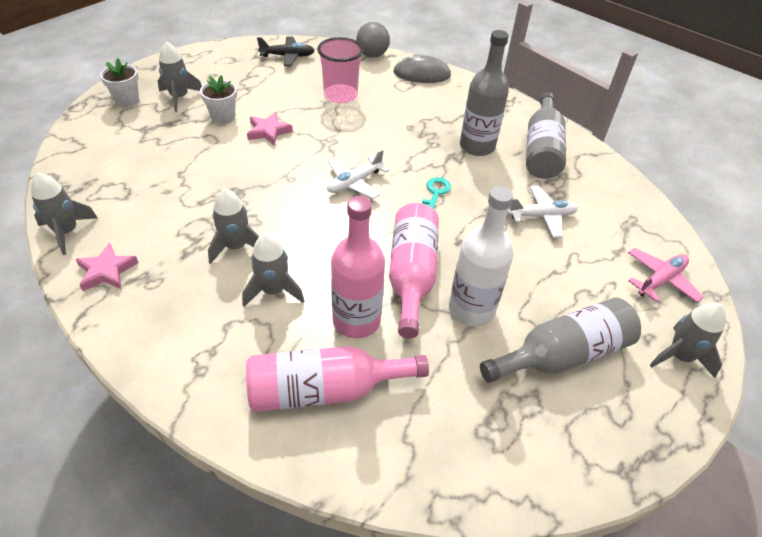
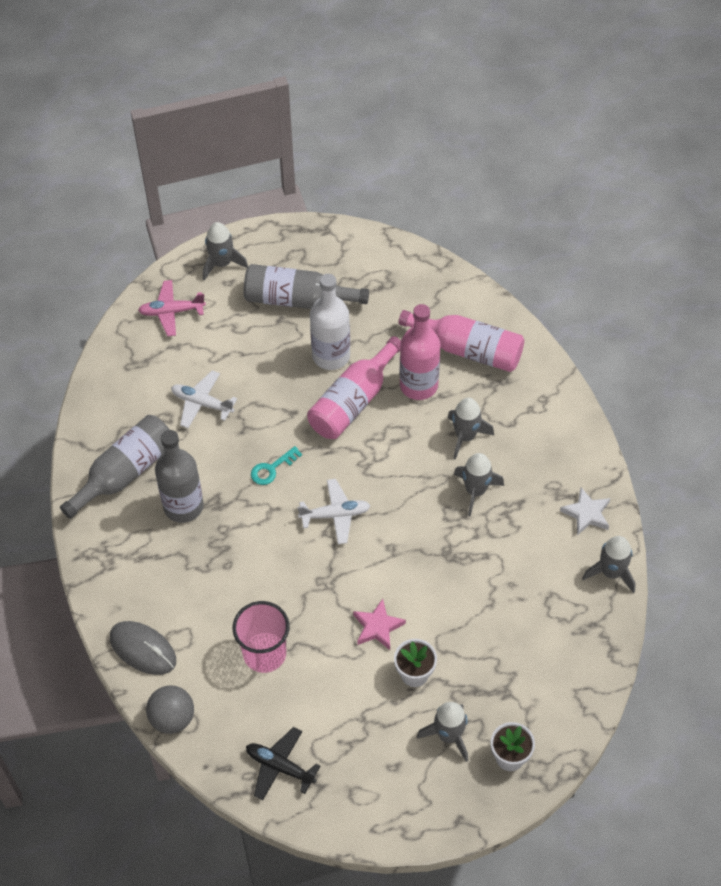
camera: 145 degrees left, 10 degrees up
(106, 271) = (587, 513): pink star -> white star

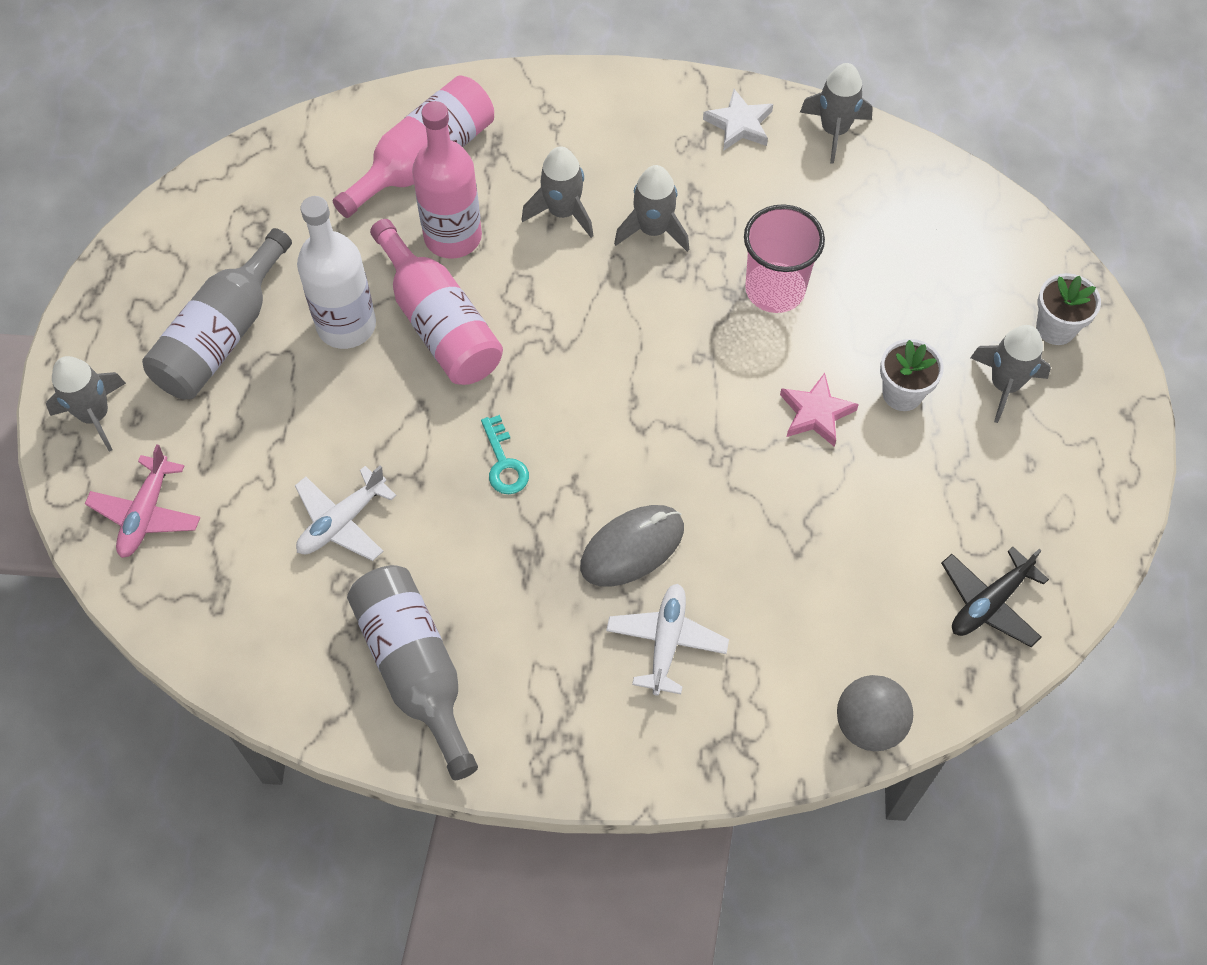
camera: 70 degrees left, 5 degrees up
(143, 649) = (739, 733): grey mouse -> grey mouse (632, 547)
(183, 506) = (515, 603): grey bottle -> none
(264, 654) = (807, 568): pink cup -> pink cup (775, 289)
(335, 515) = (618, 406): white plane -> white plane (666, 642)

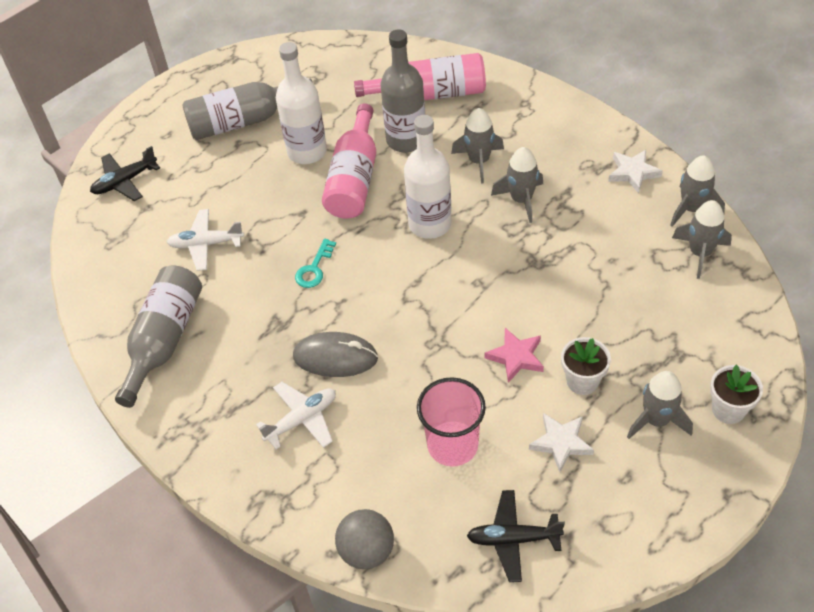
camera: 45 degrees right, 10 degrees down
(95, 415) = (150, 123): grey rocket -> grey rocket (700, 253)
(146, 514) = (125, 181): pink plane -> black plane
(453, 237) = (406, 140): pink bottle -> grey bottle
(582, 323) = (430, 224): none -> white bottle
(775, 289) = (561, 274): pink cup -> pink cup (452, 445)
(942, 473) = (561, 443): none -> white star

